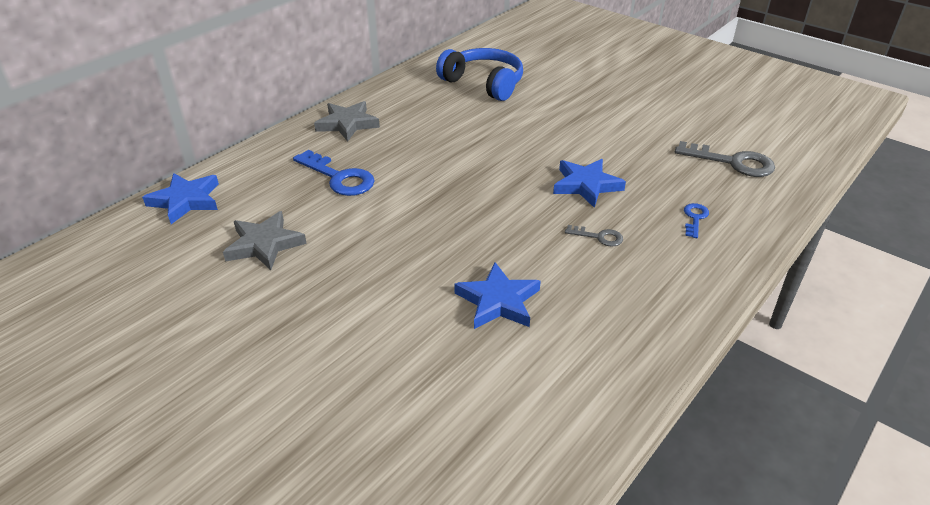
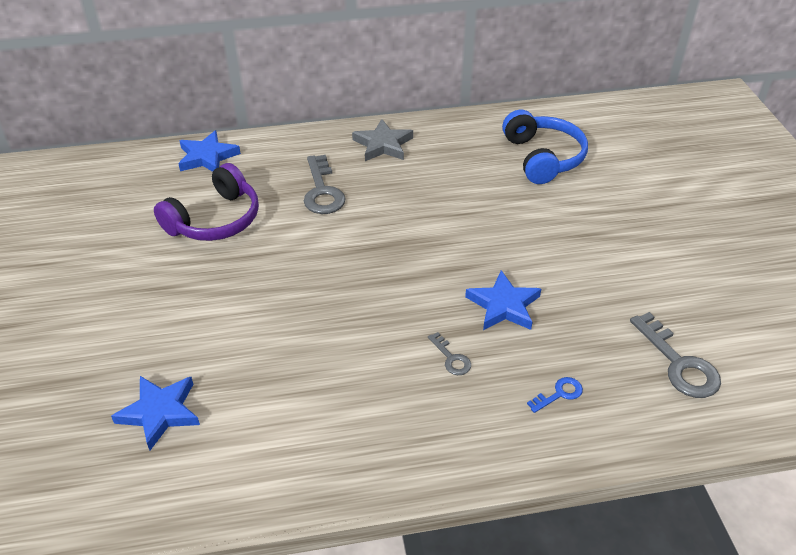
camera: 40 degrees right, 5 degrees up
(264, 244) = (215, 220): grey star -> purple headphones
(339, 177) = (322, 191): blue key -> grey key
(498, 301) = (308, 361): blue star -> blue star (160, 412)

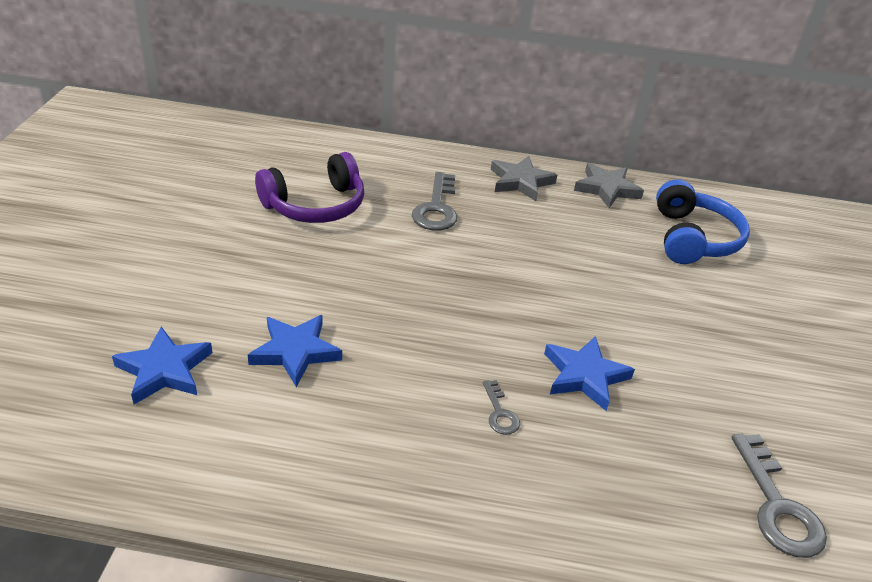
camera: 15 degrees right, 5 degrees down
(207, 157) = (337, 148): blue star -> blue star (295, 352)
(457, 131) = (606, 189): none -> grey star
(559, 394) = (611, 492): blue key -> none

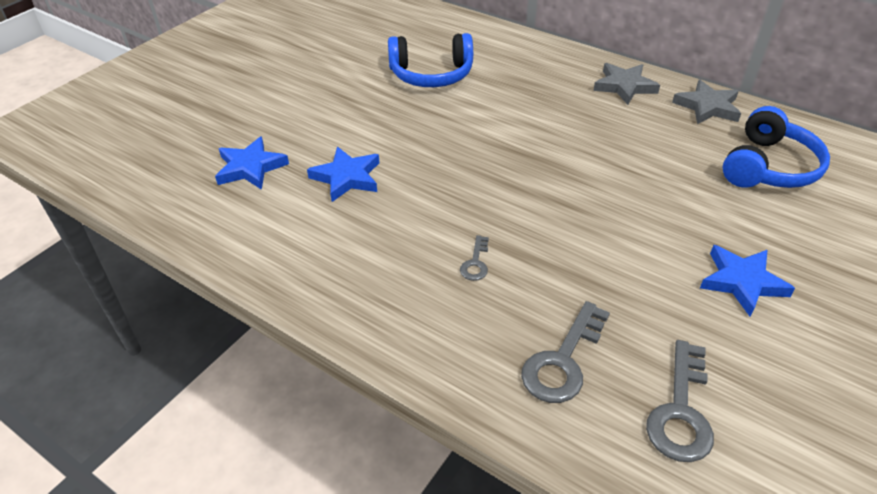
camera: 30 degrees right, 5 degrees up
(315, 205) = (431, 75): purple headphones -> blue headphones
(436, 208) = (531, 94): grey key -> grey key (563, 361)
(584, 376) = (571, 255): blue star -> blue star (742, 282)

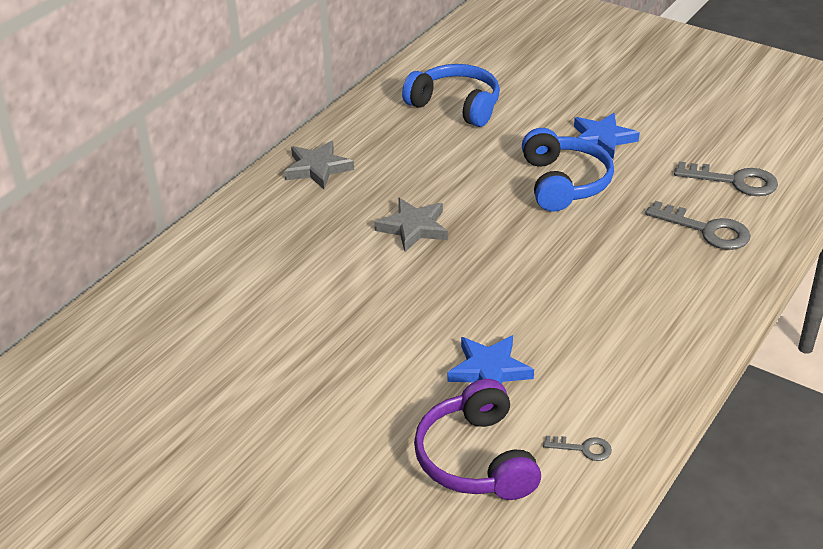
camera: 90 degrees left, 5 degrees down
(250, 167) = (476, 459): blue star -> purple headphones
(431, 75) = (274, 311): blue headphones -> blue headphones (564, 183)
(475, 263) = (608, 274): grey key -> grey key (583, 448)
(707, 107) = (360, 123): grey star -> grey star (413, 228)

